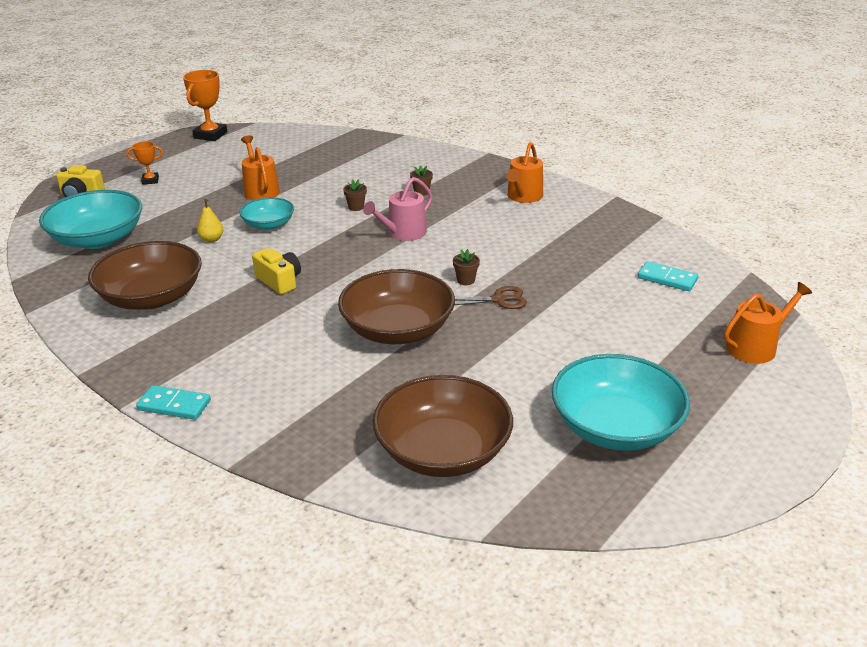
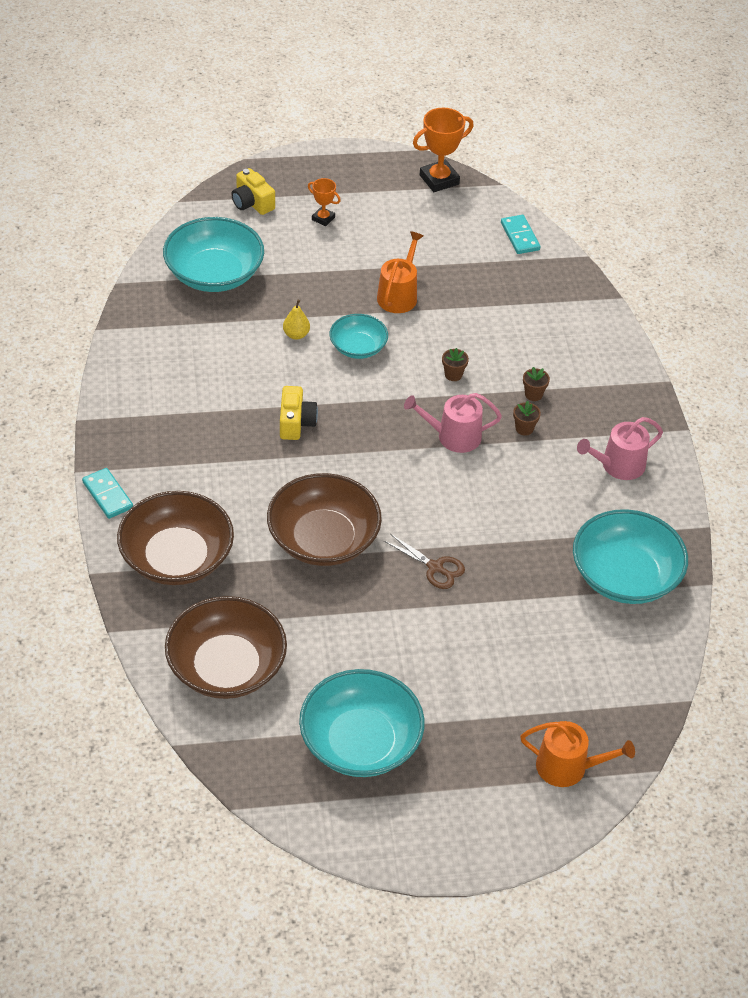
camera: 40 degrees right, 15 degrees up
(152, 297) = (190, 373): brown bowl -> brown bowl (177, 557)
(466, 280) = (436, 528): brown flower pot -> brown flower pot (524, 428)
(523, 197) = (618, 465): orange watering can -> pink watering can
(614, 239) = (625, 576): none -> turquoise bowl
(667, 279) = (603, 651): turquoise domino -> turquoise domino (520, 236)

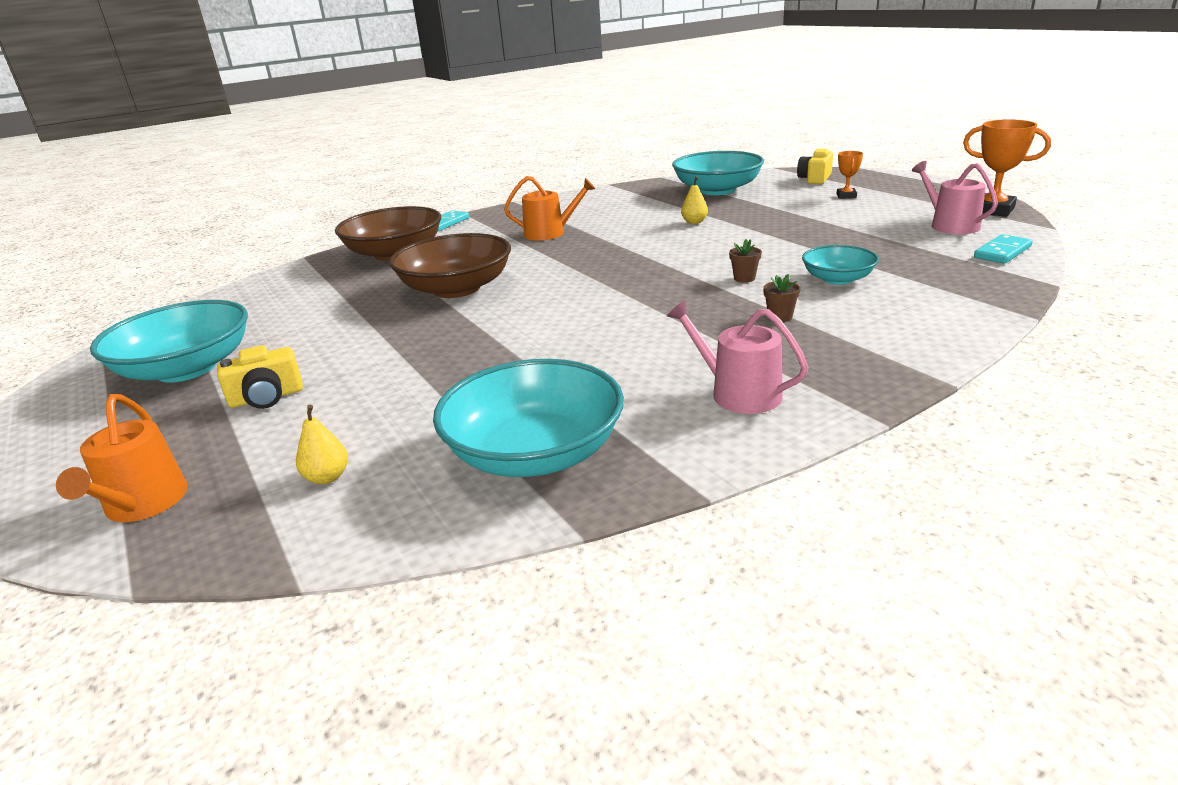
camera: 70 degrees right, 20 degrees down
(226, 666) = (276, 296): brown bowl -> none
(296, 422) = (590, 246): yellow camera -> yellow camera (267, 397)
(358, 347) = (716, 241): turquoise bowl -> turquoise bowl (837, 279)
(399, 295) = (810, 236): orange watering can -> orange watering can (550, 233)
(435, 568) = (456, 340): brown scissors -> none
(453, 436) = (657, 300): pink watering can -> pink watering can (950, 225)
(524, 428) = (719, 326): brown flower pot -> none
(592, 674) = (327, 477): none -> yellow pear

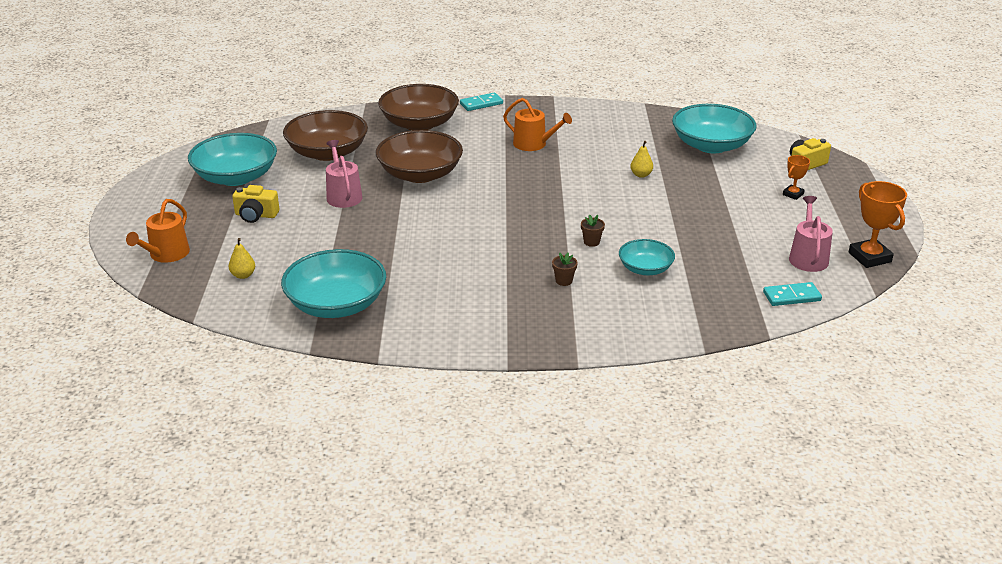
camera: 30 degrees right, 5 degrees up
(305, 306) = (327, 152): none -> brown bowl
(738, 393) = (466, 317): pink watering can -> pink watering can (343, 195)

